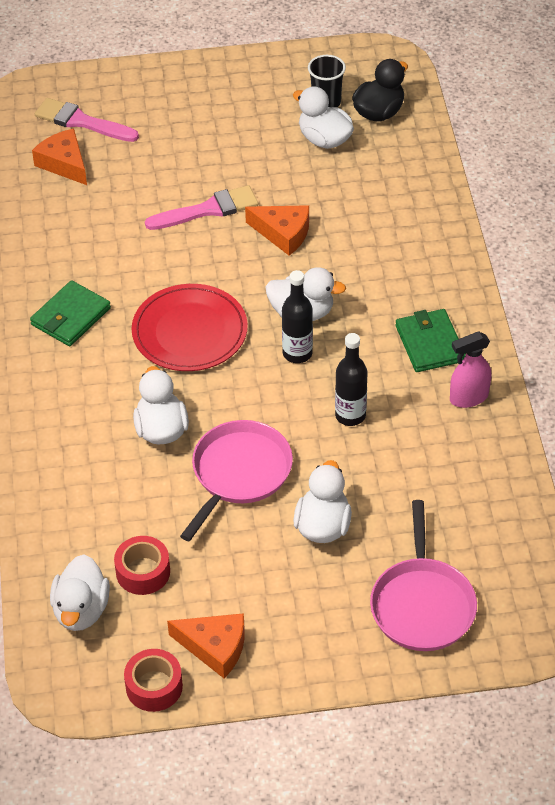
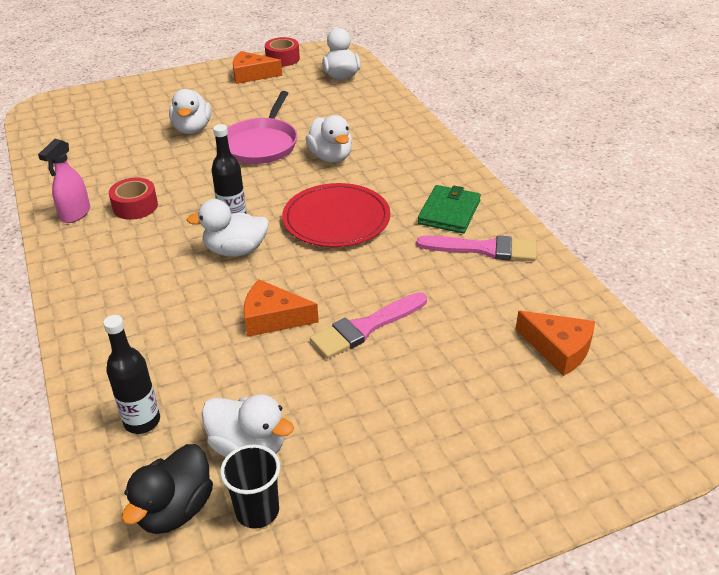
camera: 165 degrees right, 10 degrees down
(82, 122) = (578, 407): pink brush -> pink brush (484, 249)
(143, 572) = (310, 94): red tape -> red tape (135, 206)
(350, 415) = (179, 187): black bottle -> black bottle (142, 421)
(422, 605) = (119, 107): pink pan -> none
(430, 343) = (108, 246): green wallet -> none
(468, 398) = (75, 214): pink spray bottle -> pink spray bottle turned 150 degrees clockwise

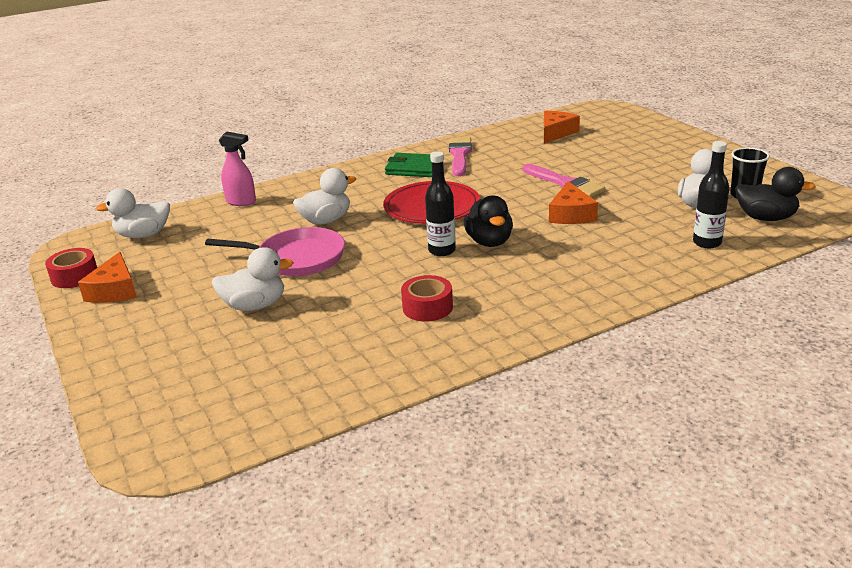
camera: 95 degrees left, 10 degrees down
(75, 214) = (449, 342): pink spray bottle -> pink spray bottle (241, 202)
(235, 250) = (489, 242): white duck -> black duck

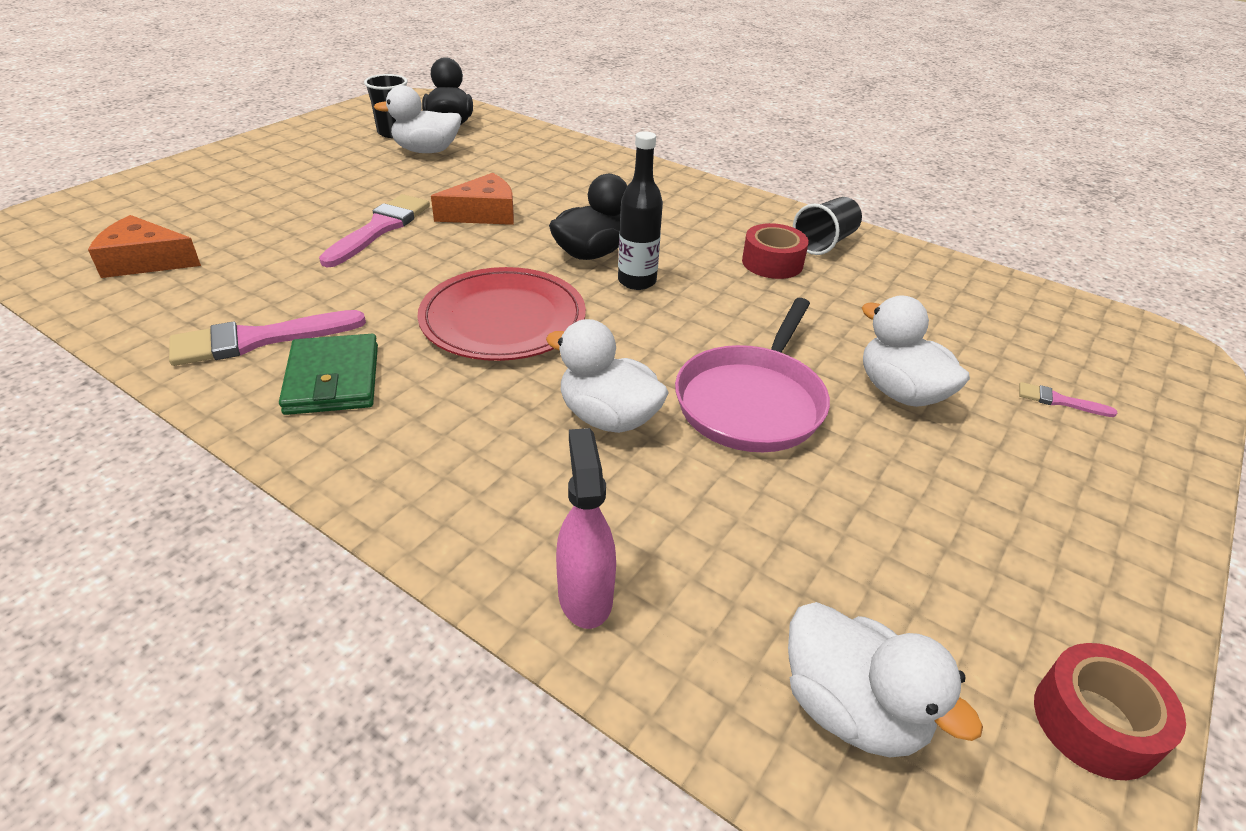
camera: 120 degrees left, 10 degrees up
(115, 290) = (1047, 598): orange cheese -> none
(185, 361) = (1059, 401): none -> pink brush
(297, 258) = (752, 402): pink pan -> pink pan turned 135 degrees counterclockwise
(440, 342) = (824, 243): none -> black cup
(707, 243) = (521, 145): black bottle -> none

